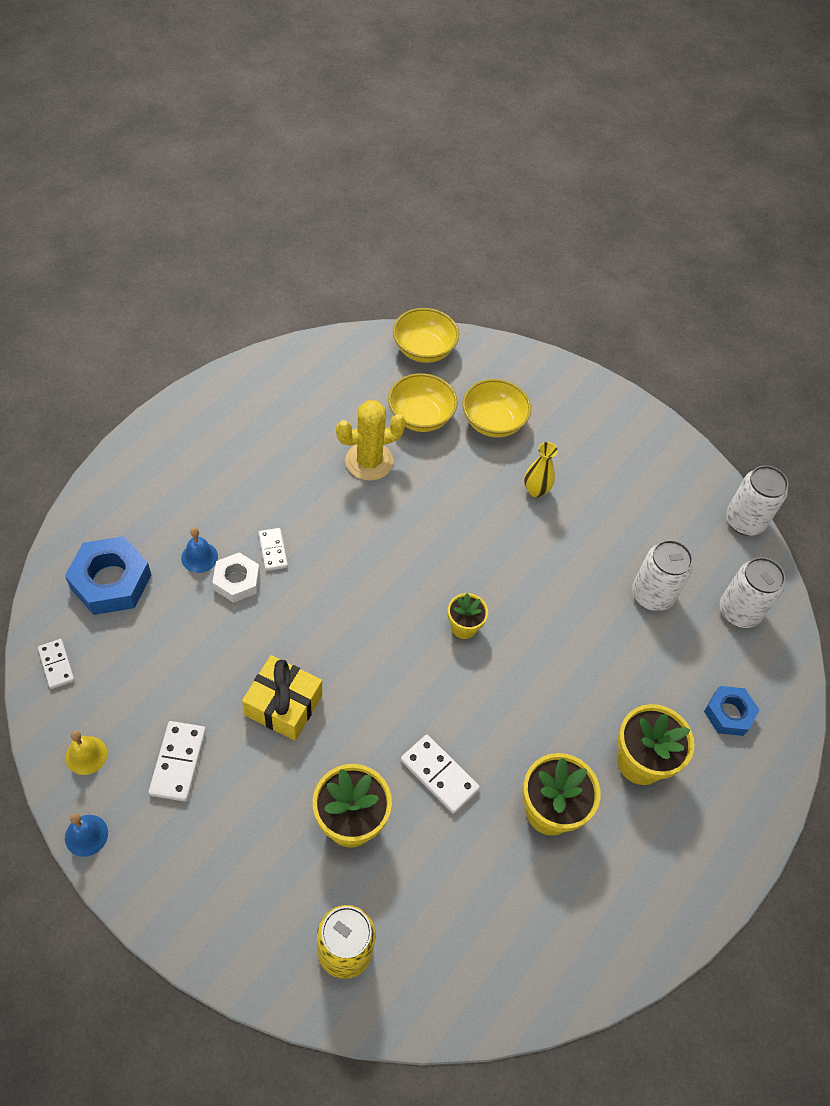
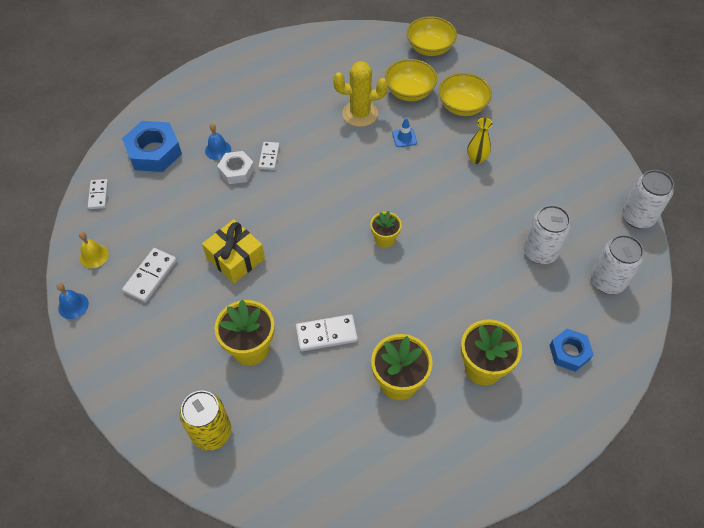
camera: 25 degrees right, 0 degrees up
(437, 482) = (404, 138): none -> blue traffic cone
(439, 775) = (326, 334): white domino -> white domino turned 75 degrees counterclockwise

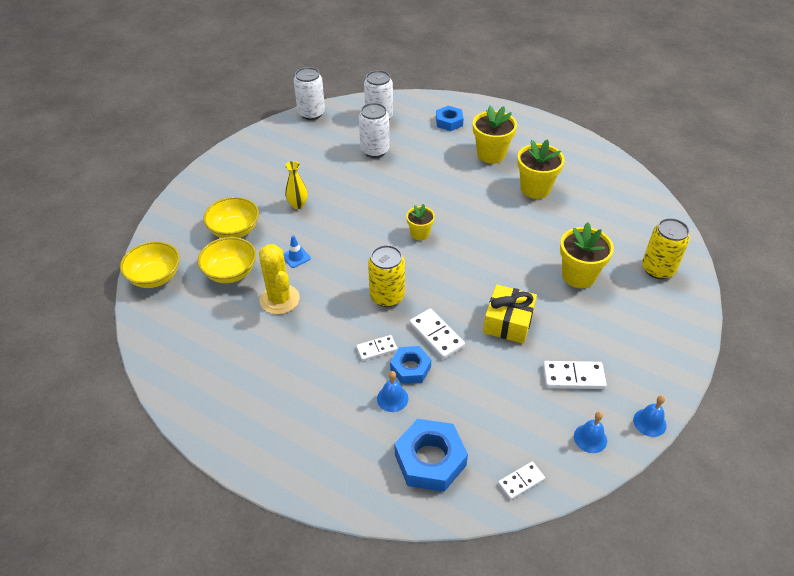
camera: 115 degrees left, 10 degrees down
(94, 256) = (590, 438): yellow bell -> blue bell
(236, 171) = (410, 368): white nut -> blue nut
(320, 184) = (387, 296): none -> yellow can
(326, 334) = (530, 237): white domino -> white domino (436, 335)

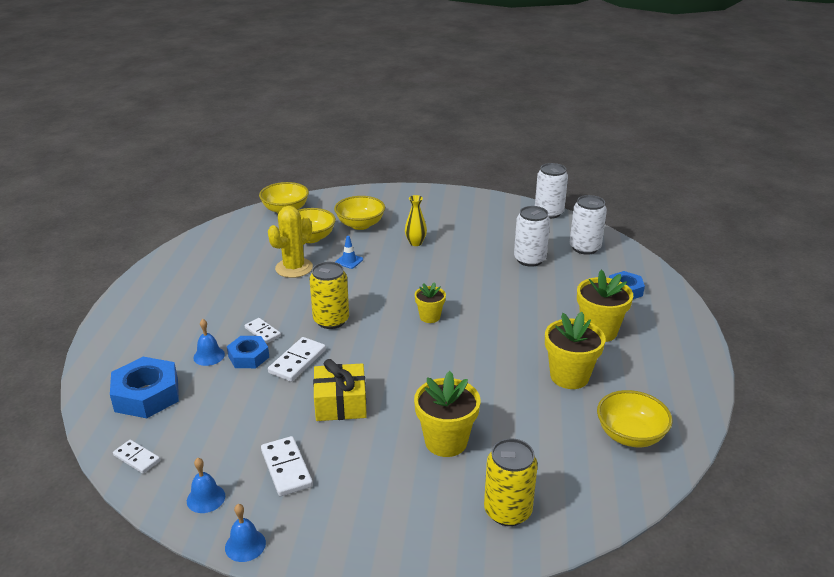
camera: 65 degrees right, 15 degrees down
(607, 187) = (630, 435): none -> yellow bowl

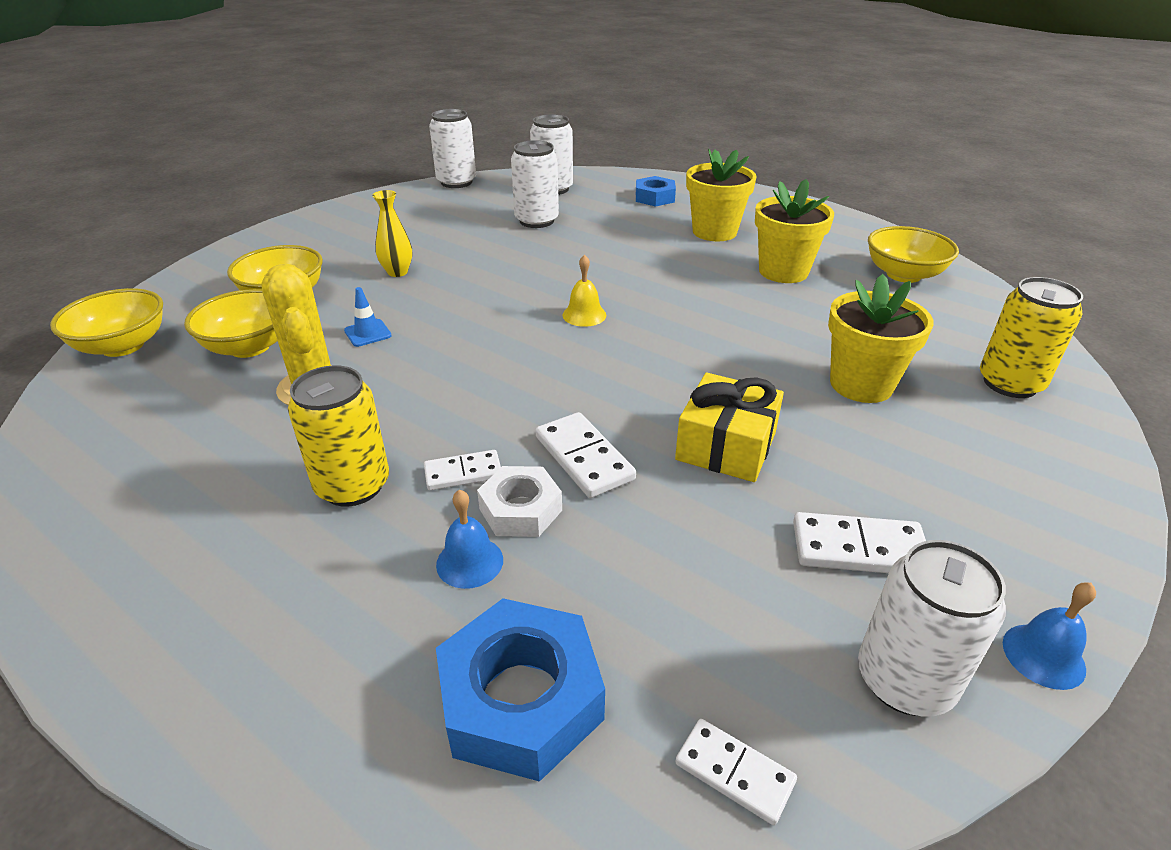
camera: 60 degrees left, 5 degrees up
(137, 458) = (734, 772): white domino -> white domino turned 60 degrees clockwise
(206, 498) = (904, 680): blue bell -> white can
(248, 356) = (520, 509): blue nut -> white nut
(331, 320) = (506, 394): yellow can -> yellow can (353, 485)
(430, 317) = (584, 315): yellow flower pot -> yellow bell

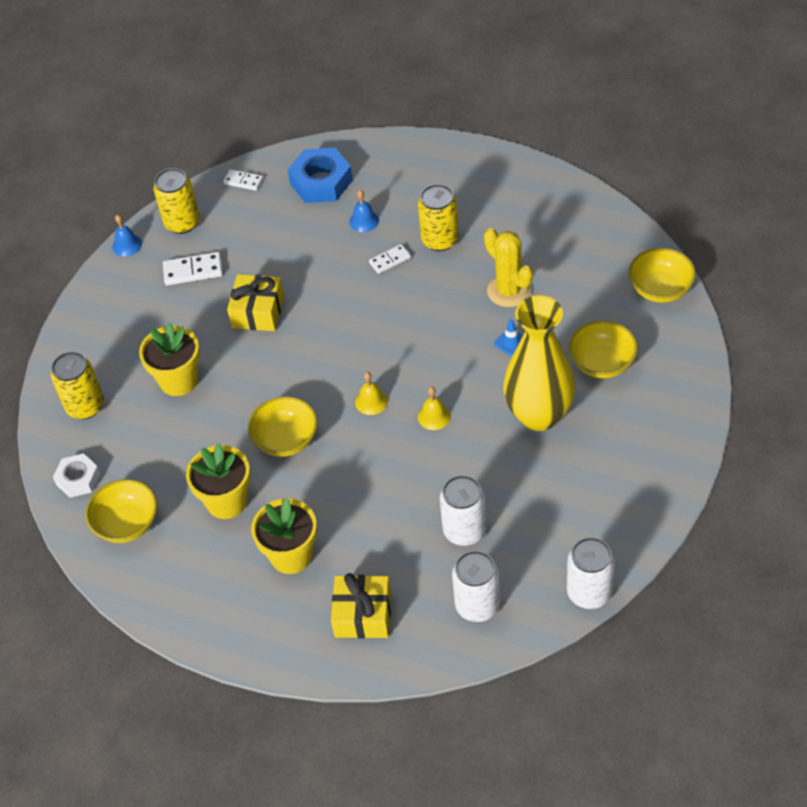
camera: 170 degrees right, 15 degrees up
(249, 347) = (578, 310): yellow bowl -> yellow bowl (286, 440)
(397, 272) = (539, 415): yellow vase -> yellow vase, size x2.40
(515, 291) = (434, 416): none -> yellow bell
(520, 509) = (352, 249): white nut -> white nut (78, 479)
(583, 458) = (332, 285): white domino -> none
(654, 197) = (363, 615): blue nut -> yellow gift
(904, 680) = (182, 223): white can -> yellow can

